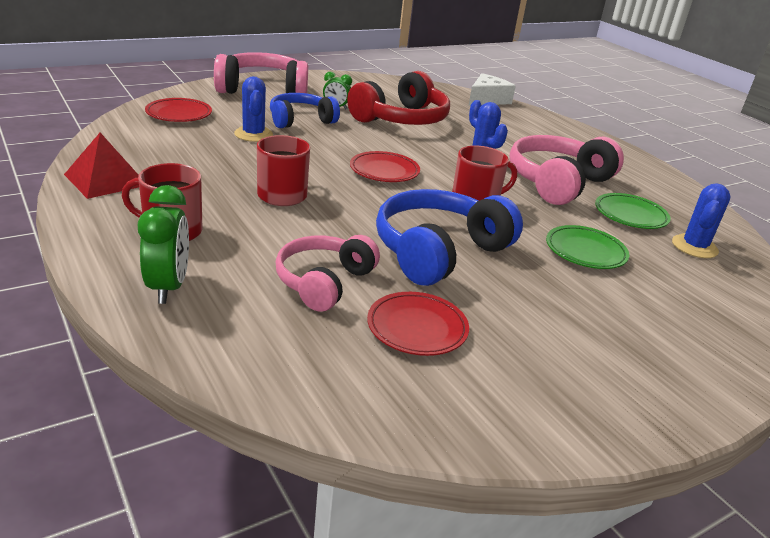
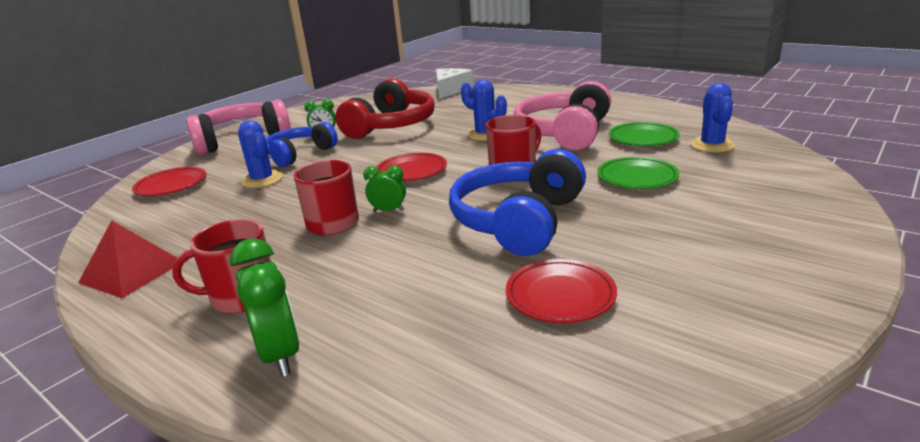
camera: 15 degrees left, 5 degrees down
(324, 282) = (438, 287): pink headphones -> none
(336, 201) = (388, 211): none -> green clock

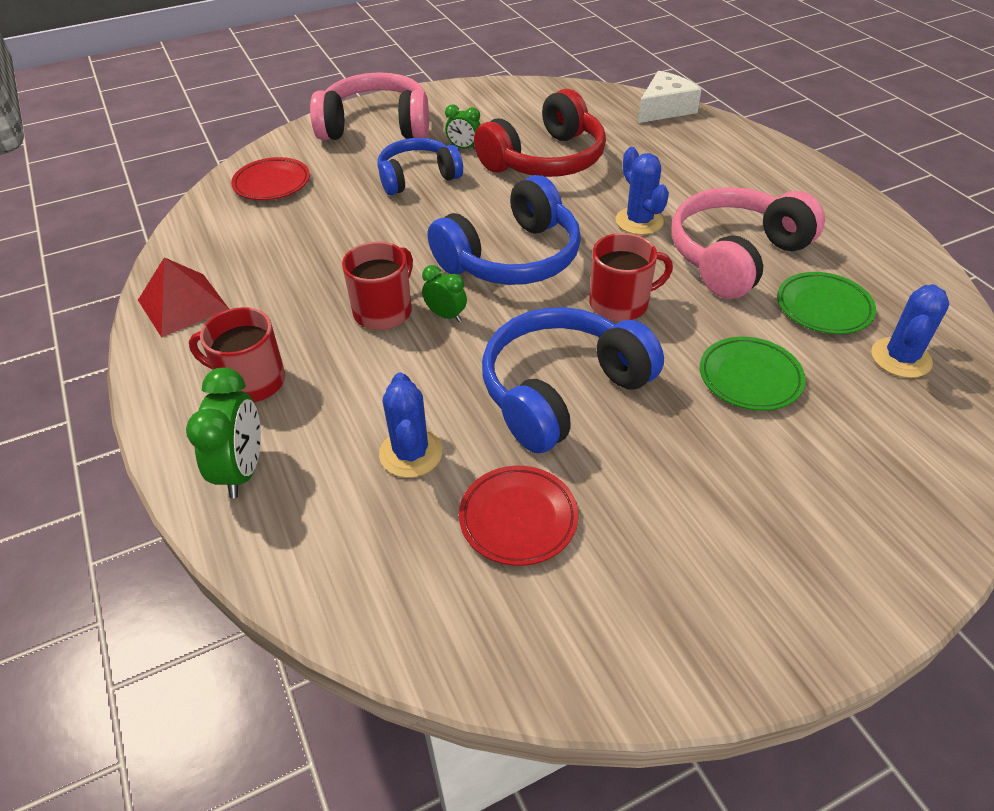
camera: 25 degrees right, 20 degrees up
(262, 180) = (358, 209): blue cactus -> blue cactus (411, 453)
(412, 171) = (511, 257): red plate -> blue headphones

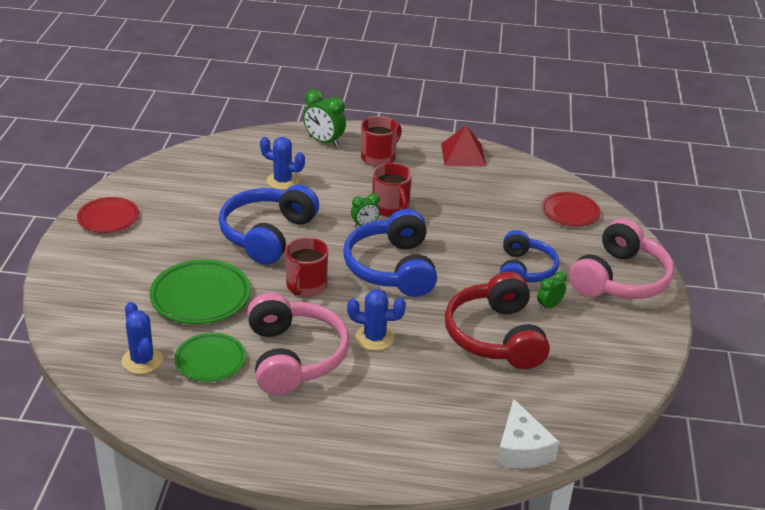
camera: 120 degrees right, 10 degrees down
(518, 518) = (215, 192): red plate -> red plate (108, 218)
(562, 391) = (267, 235): blue headphones -> blue headphones turned 150 degrees counterclockwise
(750, 378) = (200, 297): green plate -> green plate, size x1.51

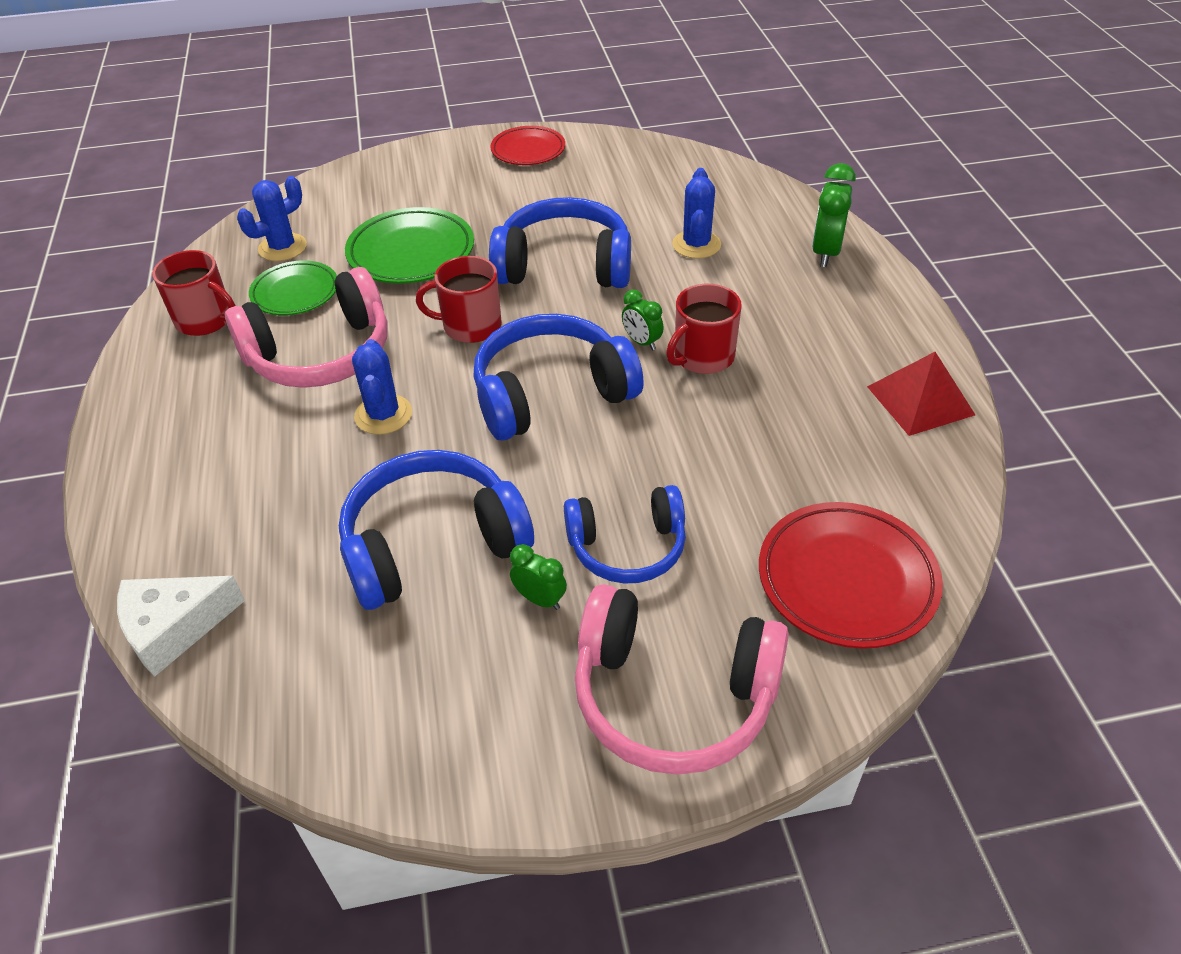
camera: 75 degrees right, 10 degrees up
(379, 157) = (830, 313): red mug -> red mug (205, 320)
(495, 336) = (432, 544): red headphones -> blue headphones
(570, 212) = (846, 580): red plate -> red plate, size x1.51

